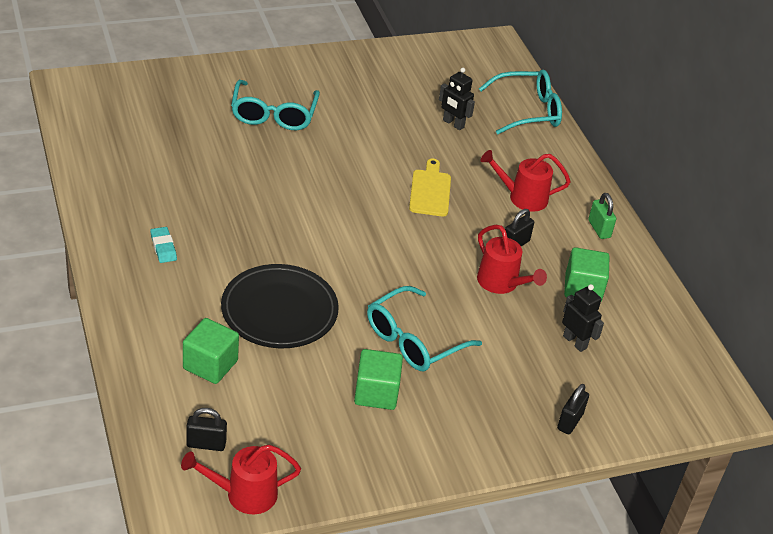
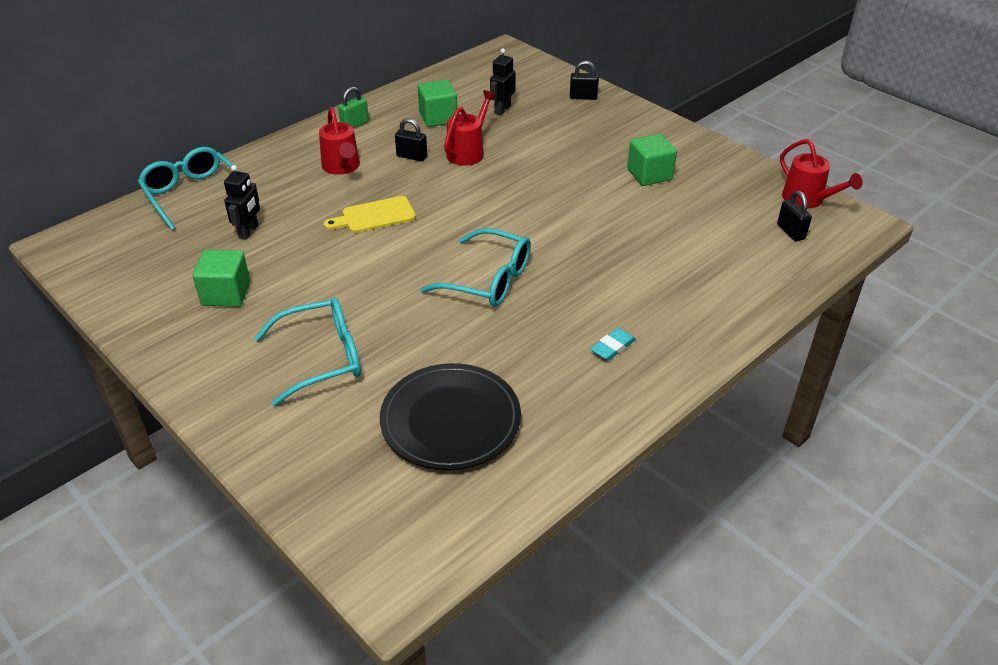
camera: 110 degrees left, 0 degrees up
(210, 365) = (717, 260): green cube -> green cube (226, 294)
(279, 310) = (617, 247): black plate -> black plate (450, 420)
(414, 340) = (576, 173): turquoise glasses -> turquoise glasses (487, 280)

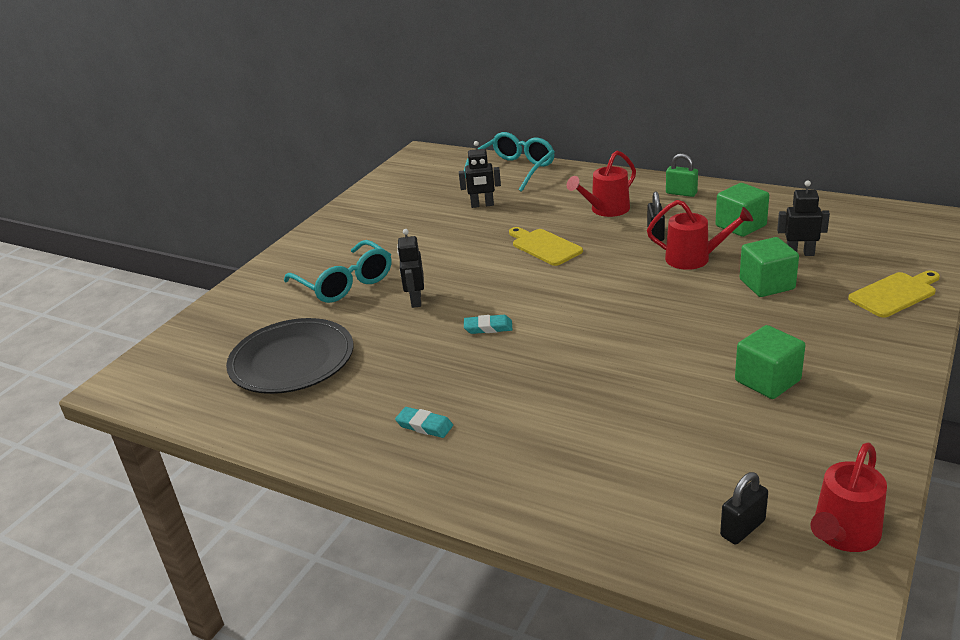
camera: 75 degrees right, 10 degrees down
(226, 294) = (401, 223): green cube -> green cube (767, 284)
(403, 314) = (415, 300): none -> black robot
(487, 280) = (488, 327): turquoise glasses -> turquoise eraser
(583, 97) = (895, 294): black padlock -> yellow cutting board

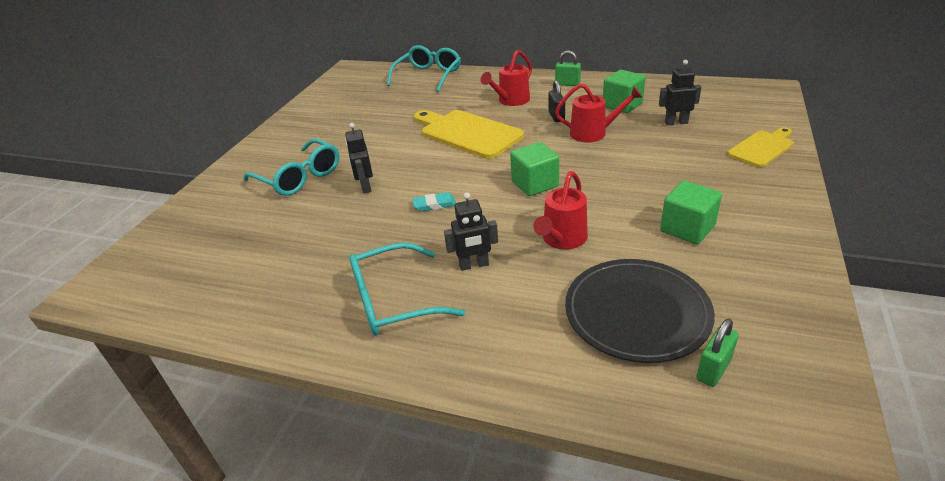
camera: 10 degrees left, 5 degrees up
(292, 361) = (259, 251): black plate -> black plate (636, 313)
(424, 425) = (394, 300): turquoise eraser -> turquoise glasses
(482, 205) = (408, 104): black robot -> black robot (474, 265)
(544, 246) = (467, 133): yellow cutting board -> yellow cutting board, size x1.69
(742, 528) = (713, 369): black padlock -> green padlock
(767, 284) = (658, 149): green cube -> green cube (535, 184)
(843, 535) = (804, 365): red watering can -> red watering can (562, 240)

